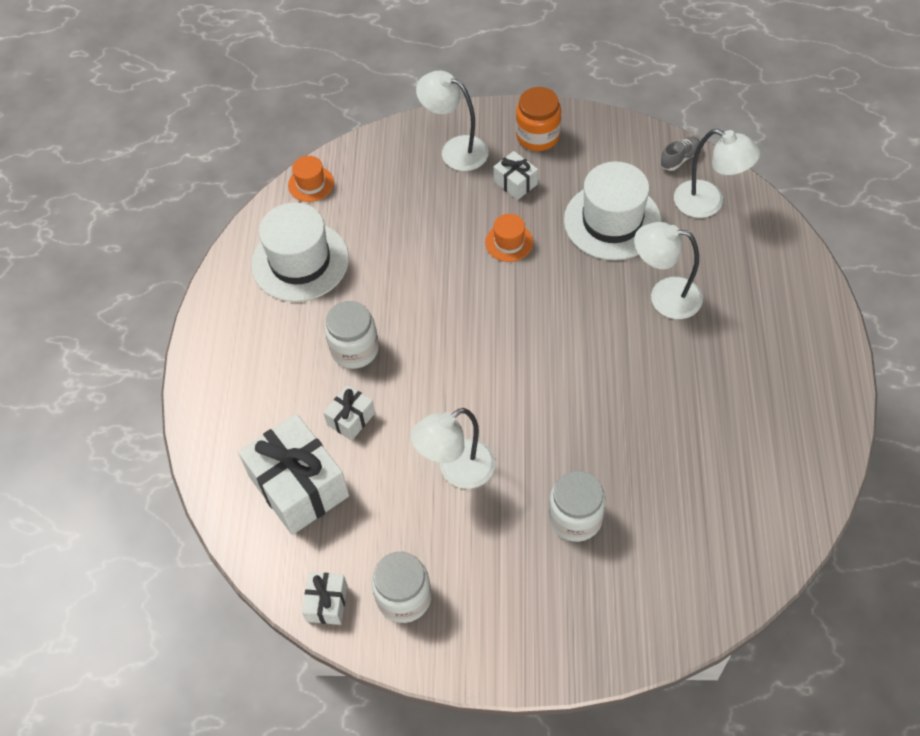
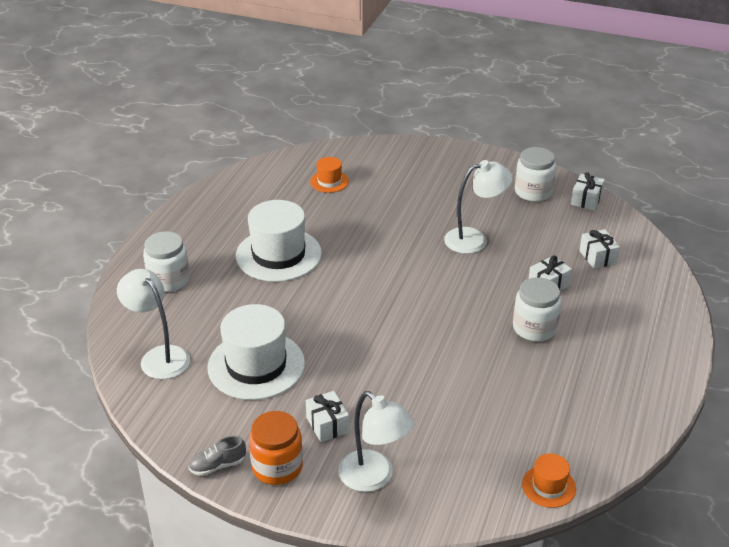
camera: 165 degrees left, 20 degrees down
(299, 486) = (597, 257): white gift -> white gift, size x0.49
(300, 261) = (573, 410): white hat -> white hat (278, 255)
(509, 242) = (362, 373): orange hat -> orange hat (329, 181)
(575, 518) = (402, 200): white jar -> white jar (169, 280)
(664, 296) = (253, 299): white lamp -> none
(679, 159) = (152, 402): grey shoe -> grey shoe (217, 465)

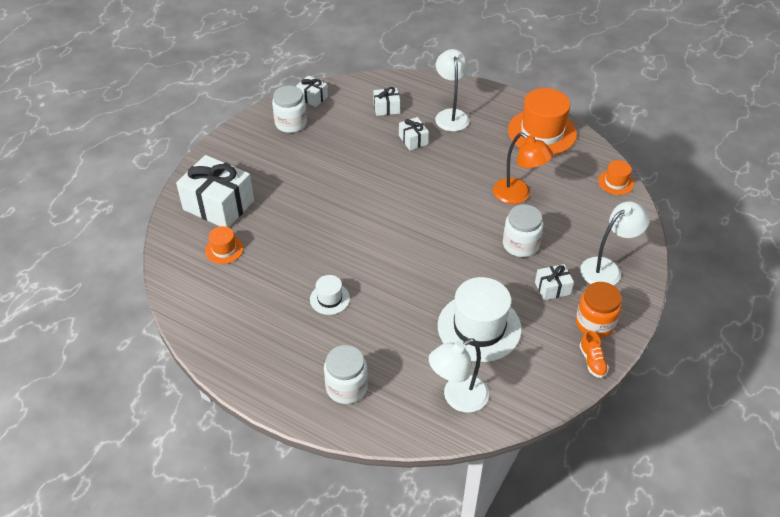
camera: 80 degrees left, 10 degrees up
(217, 465) = (592, 361): grey shoe -> orange shoe
(278, 255) = (329, 299): white hat -> white hat, size x0.49
(388, 168) = (218, 205): none -> white gift
(474, 239) = (345, 168): white lamp -> white lamp (451, 115)
(483, 385) = (518, 195): none -> orange lamp
(534, 328) = (461, 157): white jar -> white jar (520, 244)
(623, 402) = (542, 132): none -> orange hat

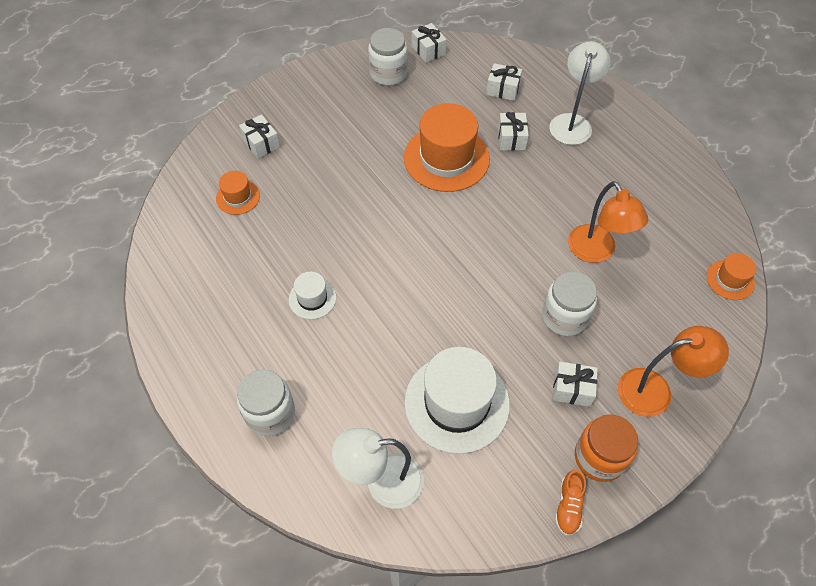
camera: 25 degrees right, 10 degrees up
(218, 205) = (261, 143): white gift -> white gift, size x0.49
(542, 132) = (671, 181): orange hat -> orange hat (446, 158)
(607, 268) = (655, 390): white lamp -> orange lamp

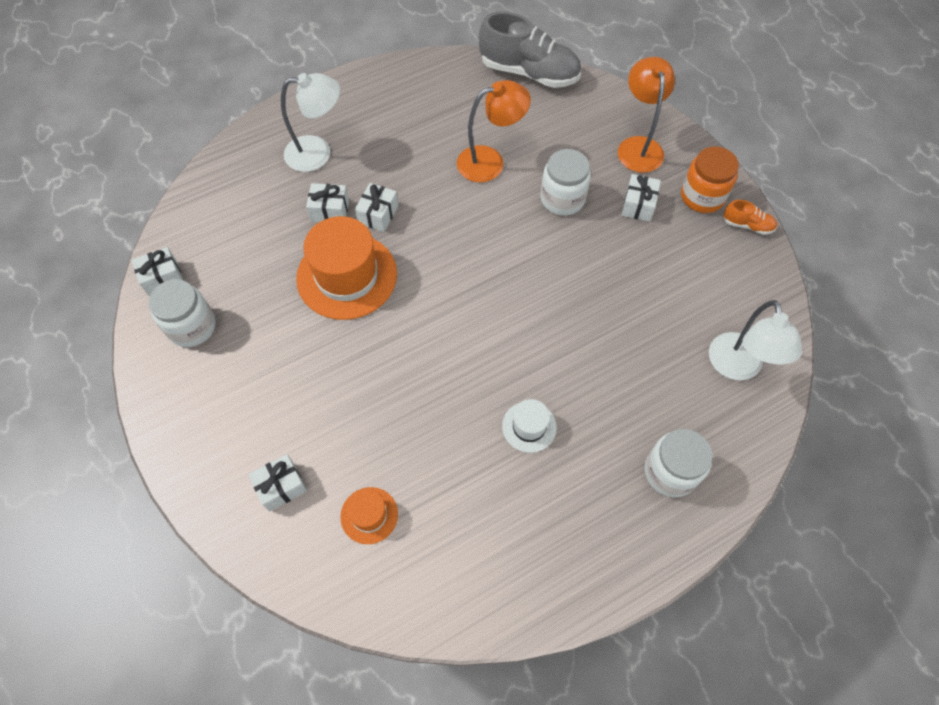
camera: 85 degrees left, 5 degrees up
(457, 403) = (654, 298): white hat -> none
(503, 89) = (252, 209): white gift -> white gift (378, 214)
(572, 122) = (318, 153): white lamp -> white lamp turned 150 degrees clockwise
(730, 280) = (529, 72): orange hat -> grey shoe

